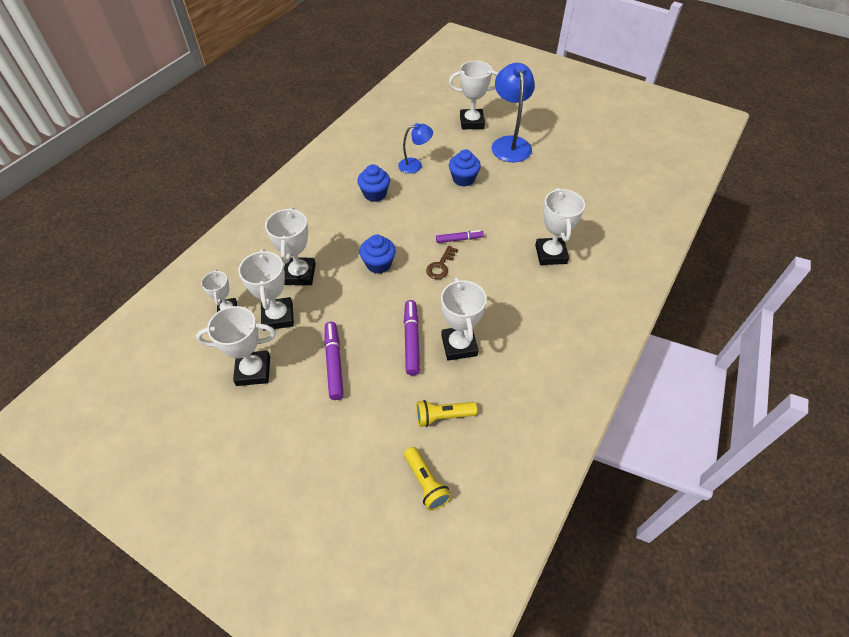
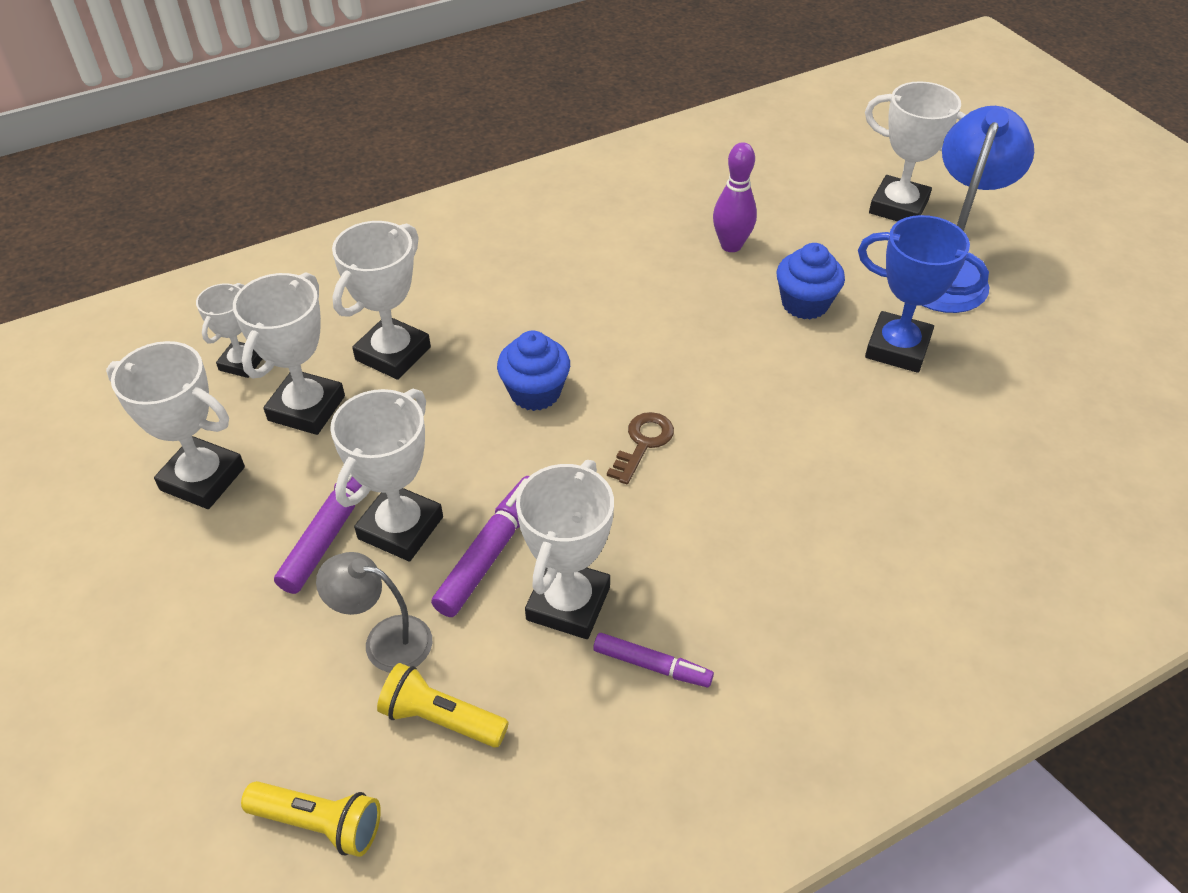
camera: 30 degrees right, 5 degrees down
(375, 194) = (620, 269): blue cupcake -> none
(395, 398) = (385, 640): none -> grey lamp
(415, 165) = (731, 245): blue lamp -> purple bowling pin
(426, 483) = (319, 823): yellow flashlight -> yellow flashlight turned 75 degrees counterclockwise
(440, 266) = (643, 443): brown key -> brown key turned 150 degrees clockwise
(459, 239) = (714, 409): purple marker -> purple marker (652, 665)
(512, 183) = (897, 348): none -> blue trophy
(550, 254) = (879, 514): white trophy -> white trophy (400, 528)

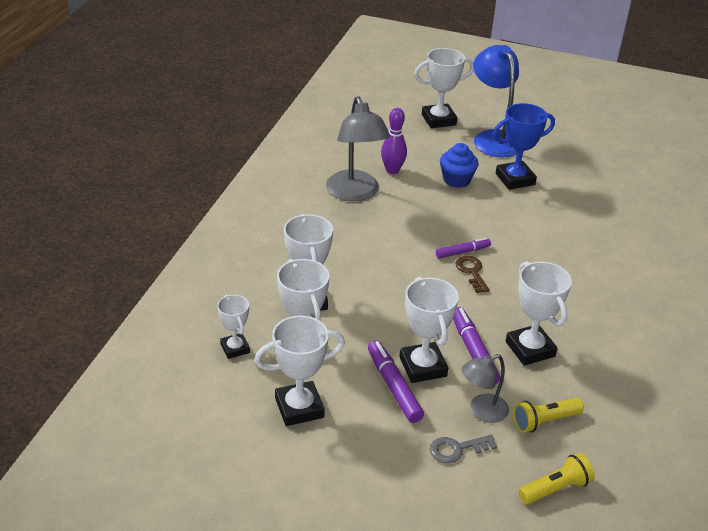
camera: 45 degrees left, 10 degrees down
(285, 666) = (457, 449): none -> grey key
(535, 392) = (398, 278): blue cupcake -> none
(639, 251) = (355, 193): none -> grey lamp
(652, 665) = (589, 349): purple marker -> purple marker (462, 252)

